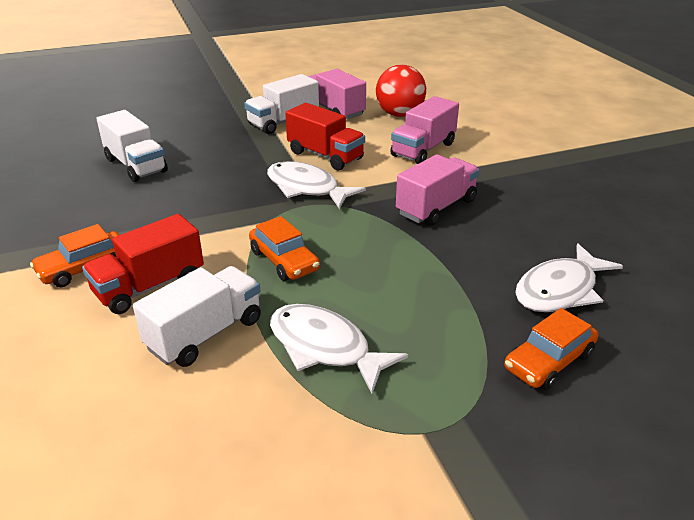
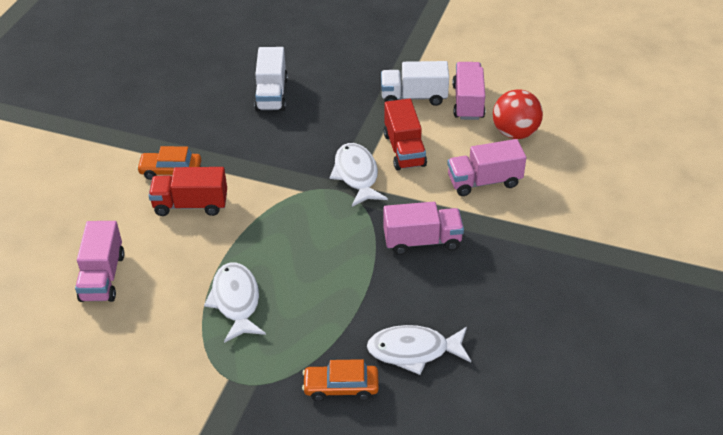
camera: 40 degrees right, 10 degrees up
(106, 420) = (102, 277): none -> pink truck
(205, 334) = (188, 255): white truck -> none
(284, 260) = (278, 229): orange car -> none

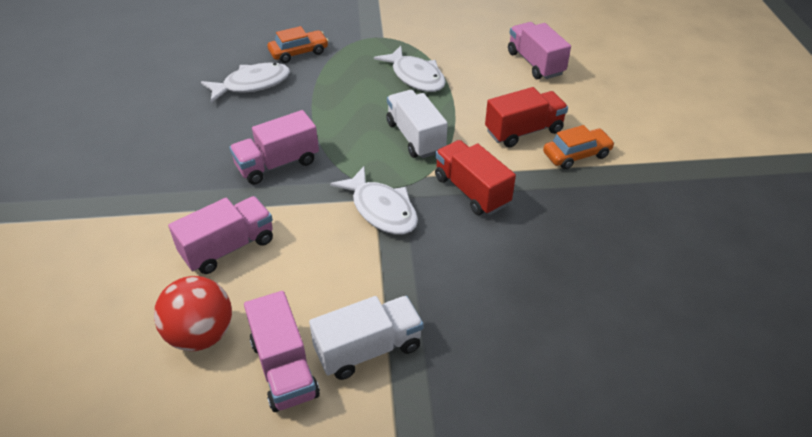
camera: 155 degrees right, 0 degrees up
(271, 94) = (562, 284): white truck -> white truck (415, 137)
(404, 150) = (342, 259): red truck -> red truck (471, 191)

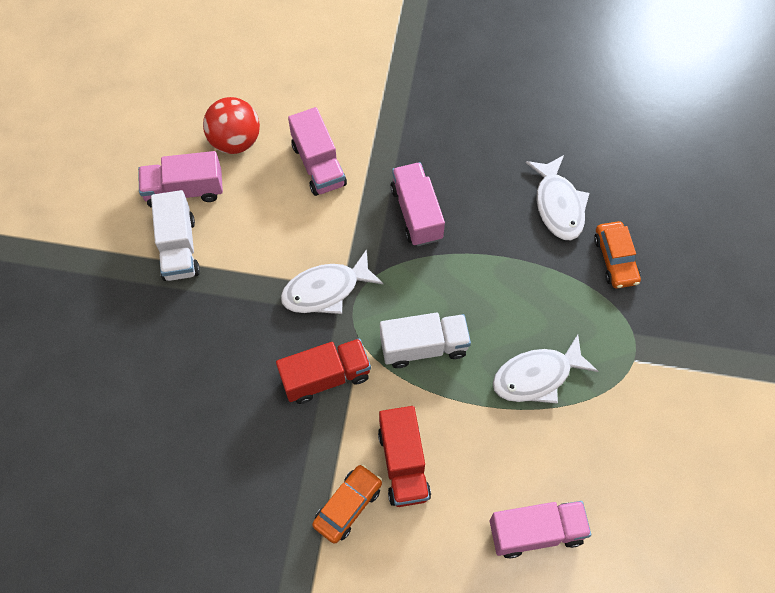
camera: 105 degrees right, 20 degrees up
(576, 155) = (348, 506): orange car -> orange car turned 135 degrees counterclockwise

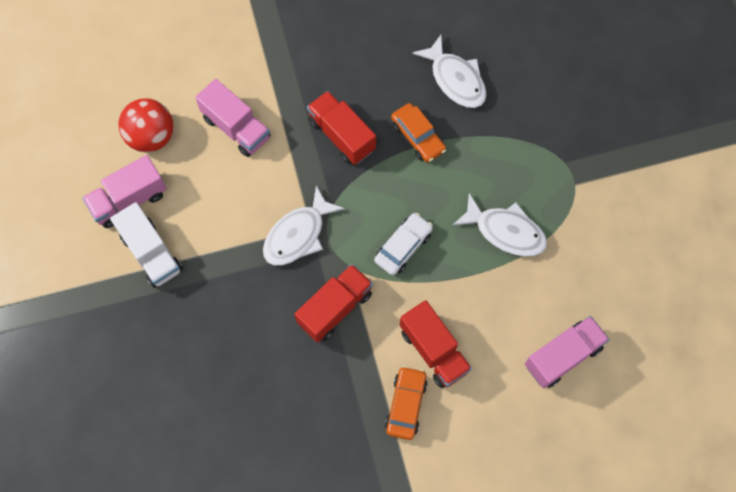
camera: 25 degrees left, 5 degrees up
(416, 213) = (341, 135): pink truck -> red truck
(423, 347) = (403, 247): white truck -> white car
(537, 376) = (505, 231): white fish -> white fish turned 105 degrees counterclockwise
(615, 259) = (522, 106): orange car -> orange car (418, 137)

